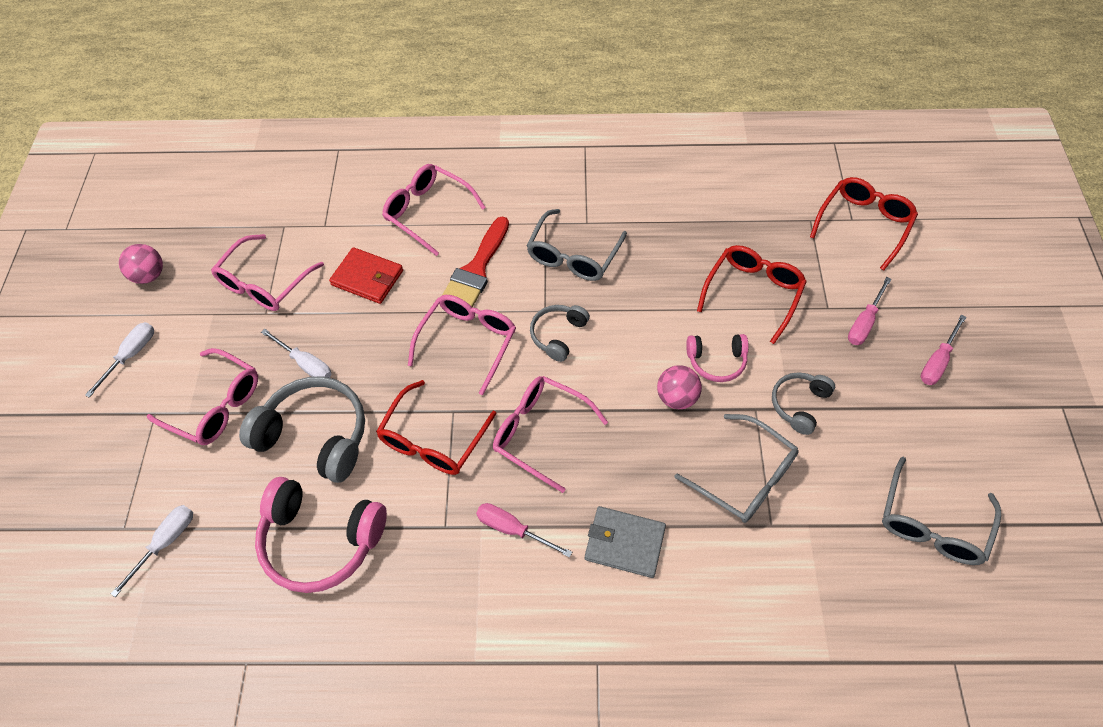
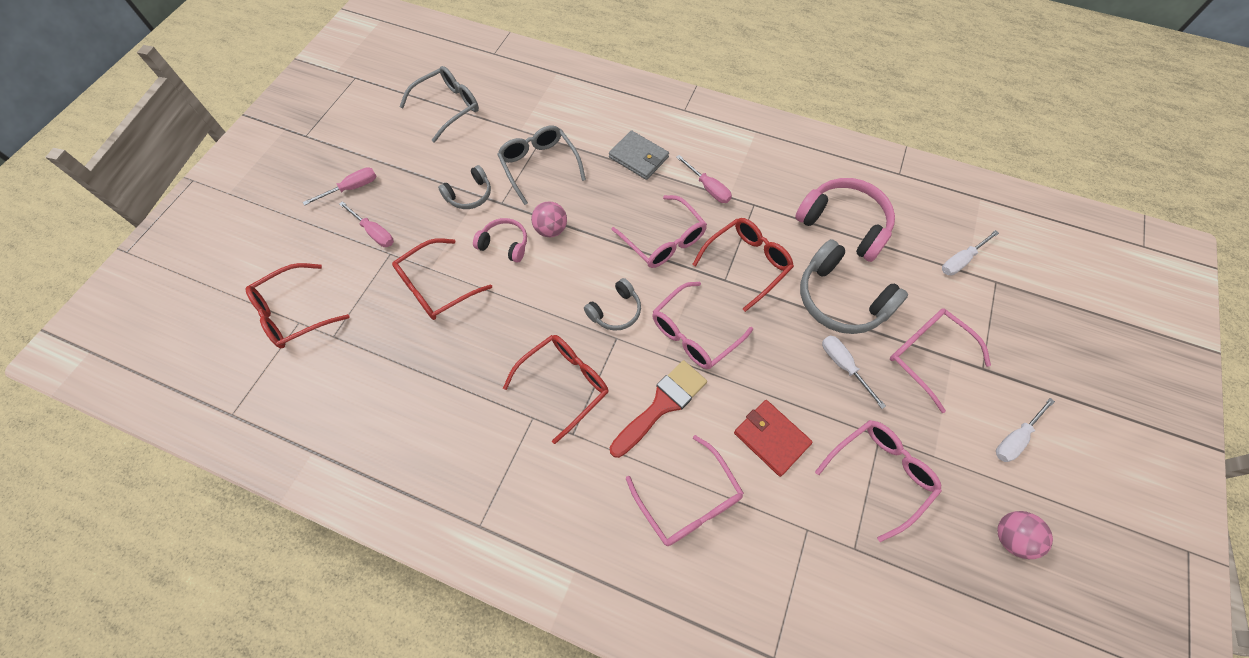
camera: 160 degrees left, 5 degrees up
(573, 255) = (564, 384): grey glasses -> red glasses
(864, 322) = (374, 232): pink screwdriver -> pink screwdriver turned 75 degrees clockwise

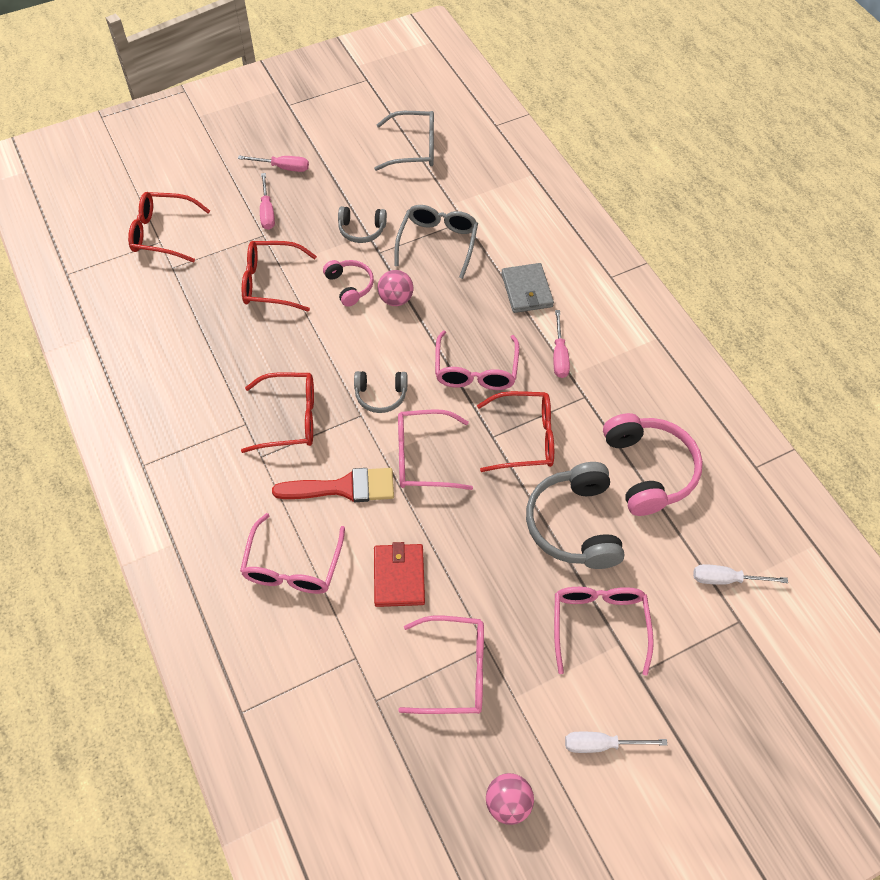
camera: 40 degrees right, 5 degrees down
(843, 366) = (516, 574): white screwdriver -> none

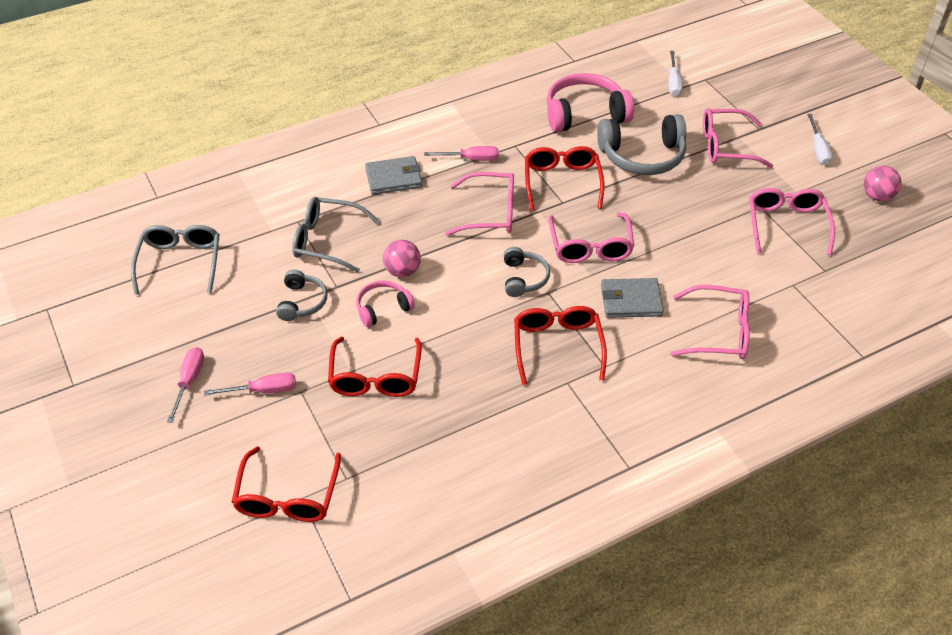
camera: 90 degrees left, 10 degrees down
(344, 487) = (631, 300): red brush -> grey wallet
(399, 576) = (712, 259): red wallet -> none

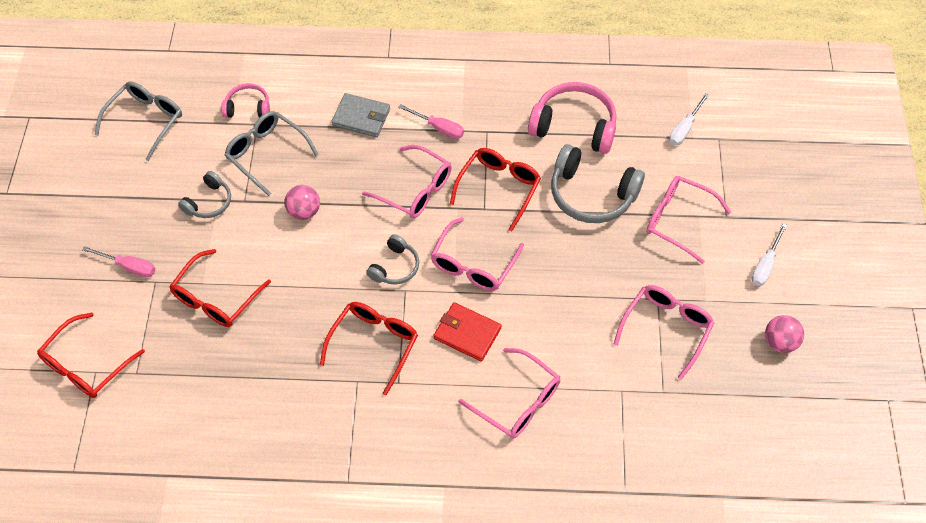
camera: 30 degrees right, 10 degrees up
(189, 381) = (84, 231): pink screwdriver -> none
(383, 308) = (265, 239): pink headphones -> pink headphones (248, 107)
(631, 300) = (467, 333): grey wallet -> red wallet

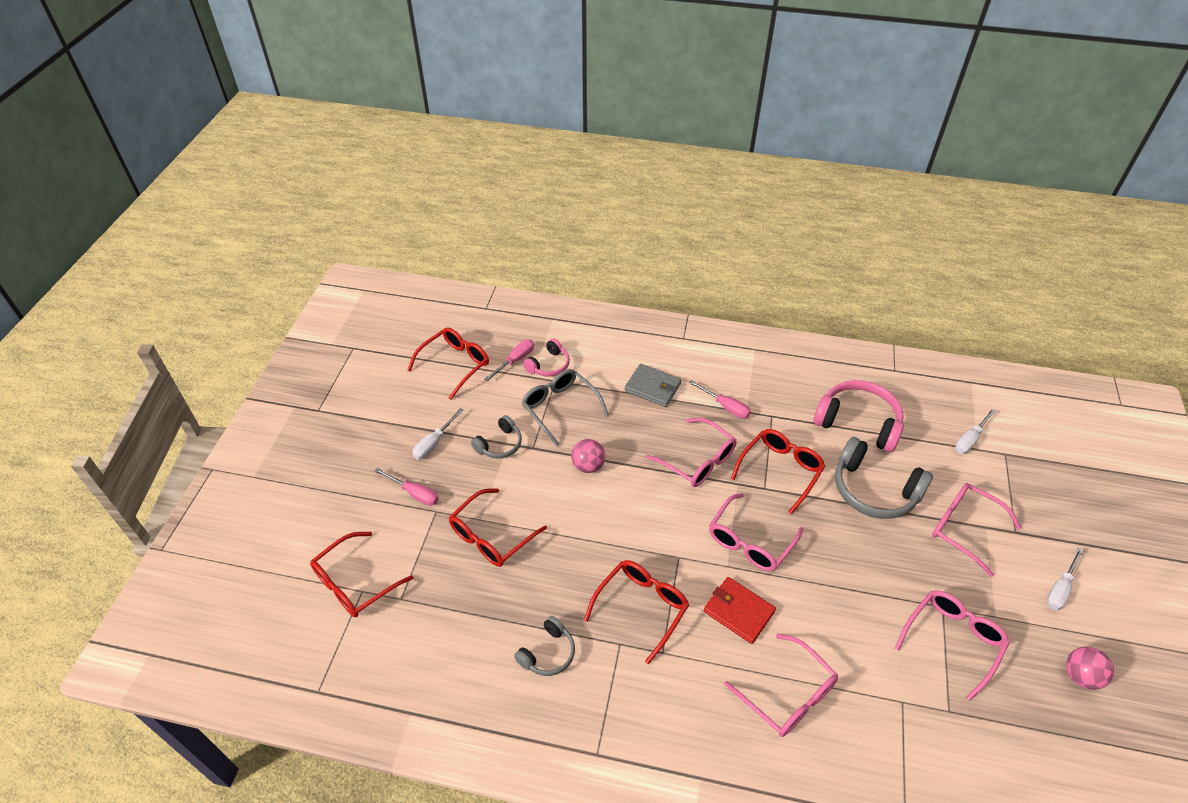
camera: 10 degrees right, 10 degrees down
(139, 211) = (434, 443): none -> white screwdriver
(146, 121) = (455, 364): grey glasses -> red glasses
(210, 107) = (515, 360): none -> pink screwdriver
(248, 107) = (549, 365): pink headphones -> pink headphones turned 120 degrees clockwise
(395, 267) = (671, 532): grey headphones -> grey headphones (548, 653)

